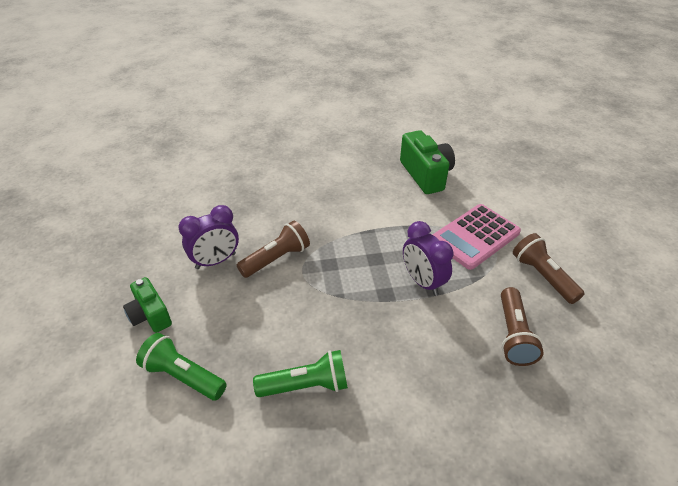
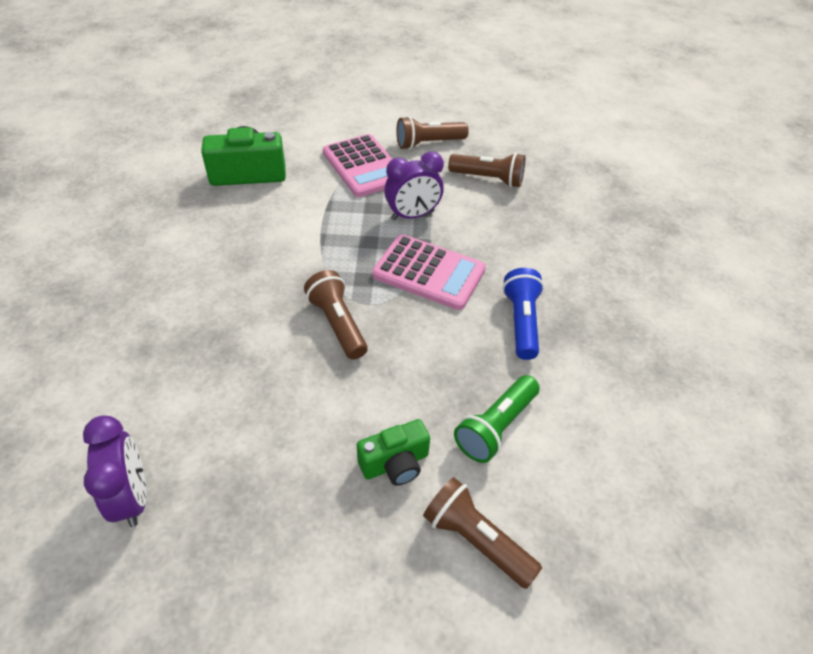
camera: 80 degrees left, 5 degrees up
(84, 373) = (476, 539): none -> brown flashlight
(215, 261) = (319, 386): purple clock -> purple clock (132, 497)
(306, 385) = (521, 322): green flashlight -> blue flashlight
(350, 305) = (429, 273): none -> pink calculator

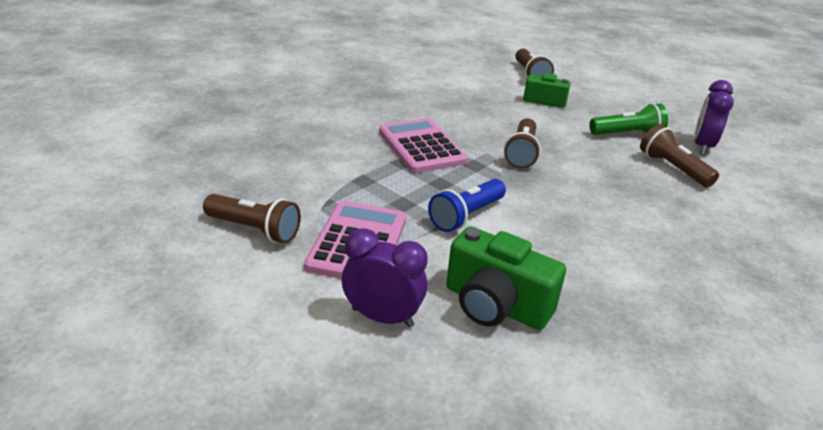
camera: 140 degrees left, 15 degrees down
(412, 215) = (378, 181): purple clock -> purple clock (382, 317)
(488, 179) = (266, 172): brown flashlight -> brown flashlight (672, 168)
(495, 427) = (477, 88): green flashlight -> green flashlight (627, 134)
(521, 322) = (400, 105): blue flashlight -> blue flashlight (466, 216)

